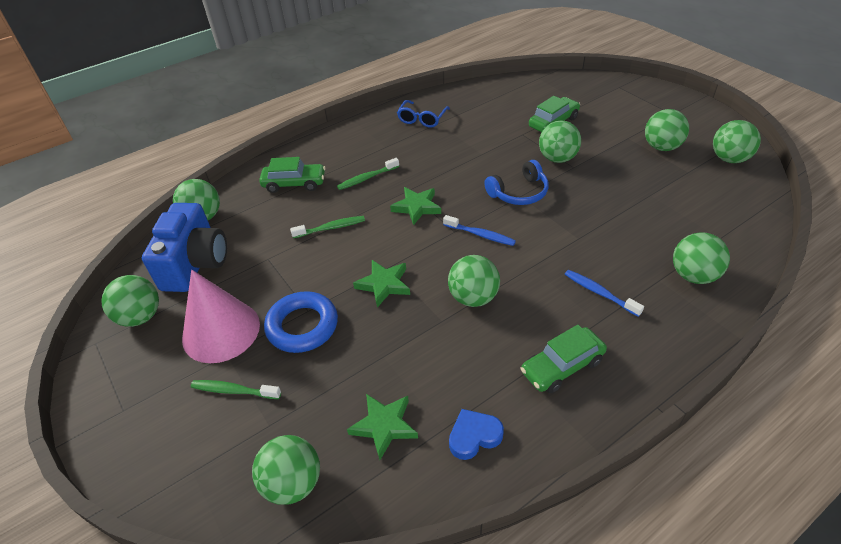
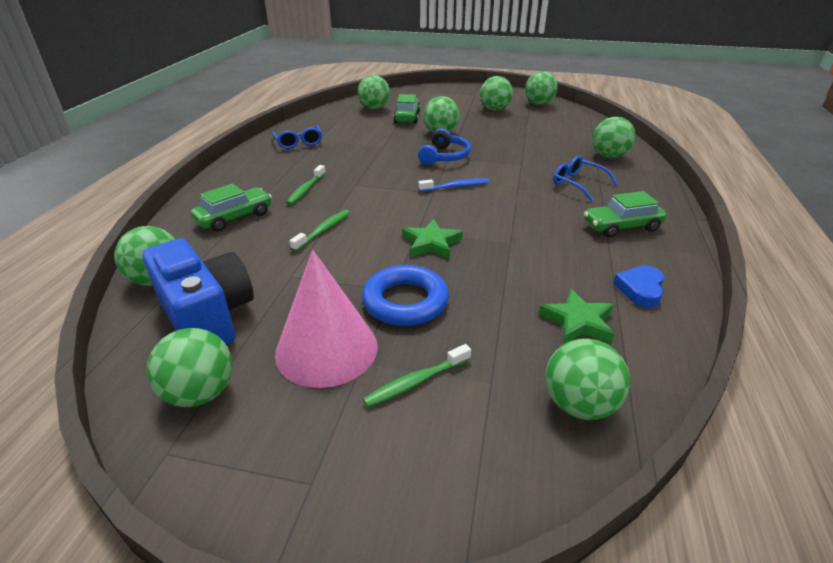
camera: 45 degrees left, 10 degrees down
(417, 207) = (380, 190): green star -> none
(473, 297) = (509, 220): green ball -> green ball (374, 108)
(562, 366) = (621, 226): green car -> green car turned 60 degrees clockwise
(599, 292) = (578, 184): blue toothbrush -> blue glasses

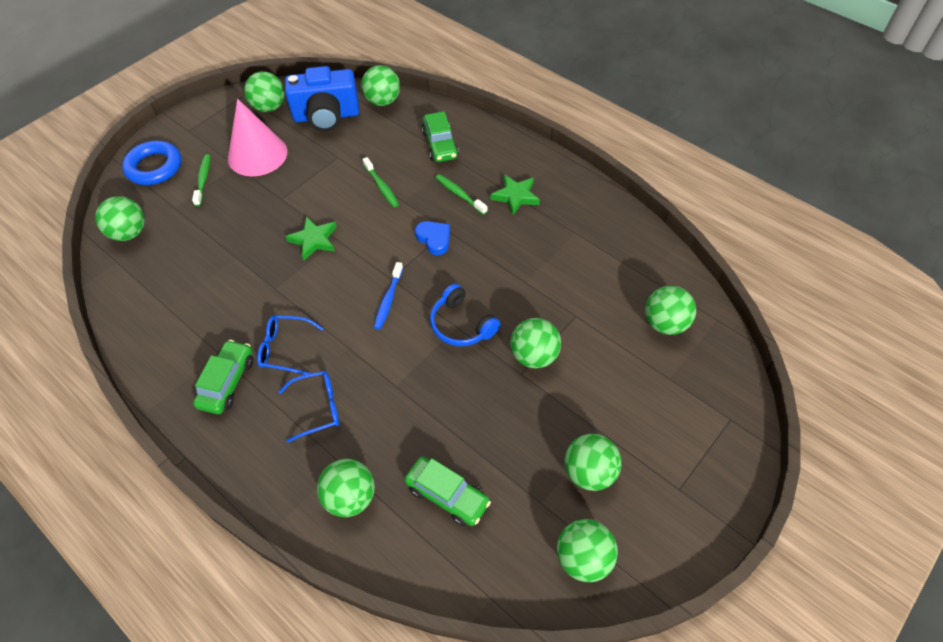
camera: 120 degrees right, 20 degrees up
(298, 143) = (578, 216): blue glasses -> blue glasses (285, 349)
(405, 301) = (264, 200): blue ring -> blue ring (154, 167)
(407, 117) = (611, 345): green car -> green car (447, 495)
(578, 321) = (172, 272): green star -> green star (515, 196)
(640, 289) = (161, 328): blue heart -> blue heart (434, 239)

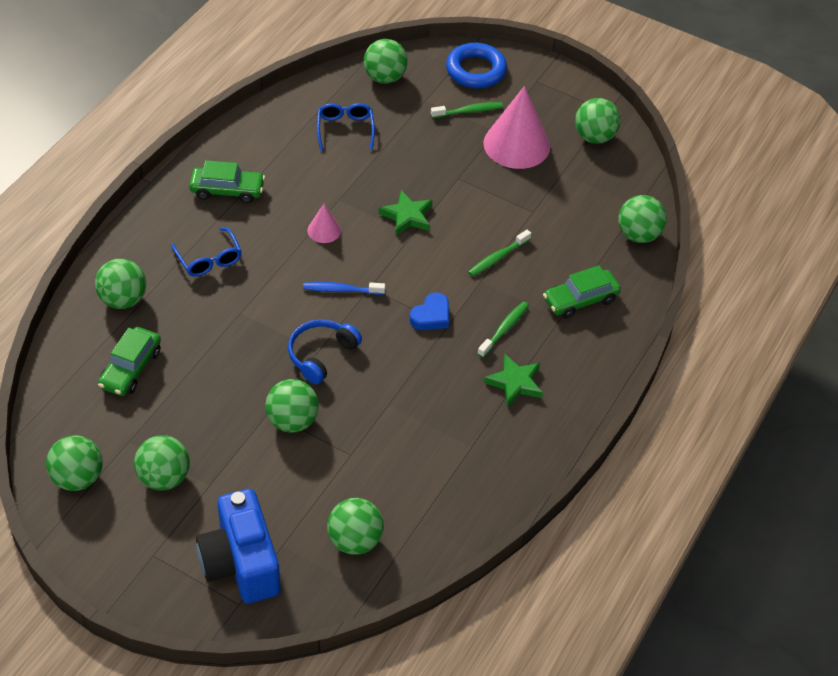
camera: 75 degrees right, 5 degrees down
(285, 349) = (269, 222): blue glasses -> blue glasses (345, 129)
(310, 305) = (324, 230): none -> pink cone
(326, 116) = (595, 189): blue camera -> blue camera (241, 563)

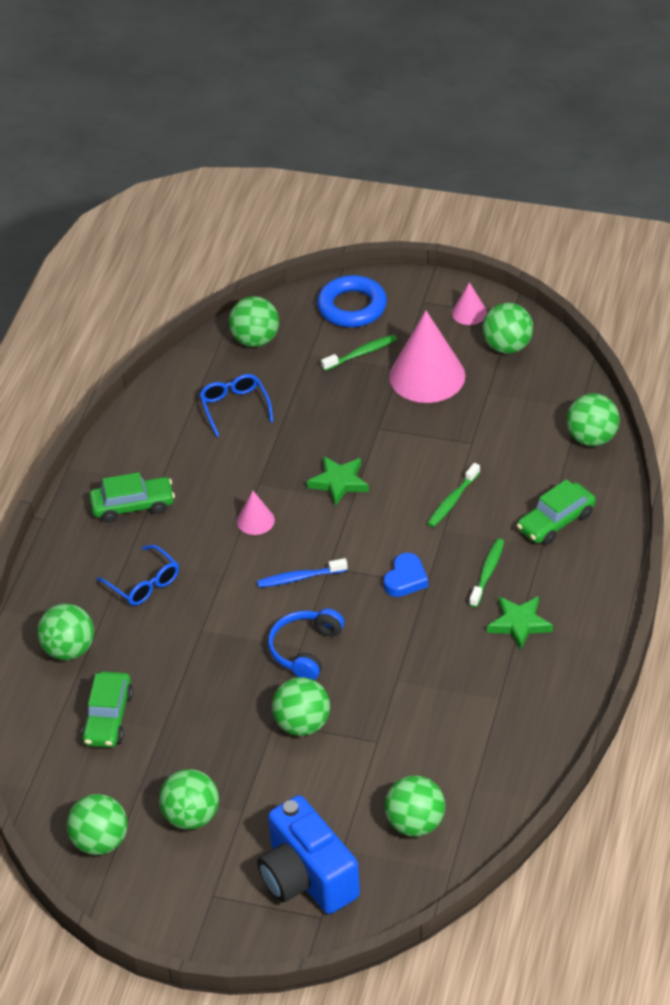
camera: 10 degrees left, 5 degrees down
(572, 100) = (469, 313): none -> pink cone

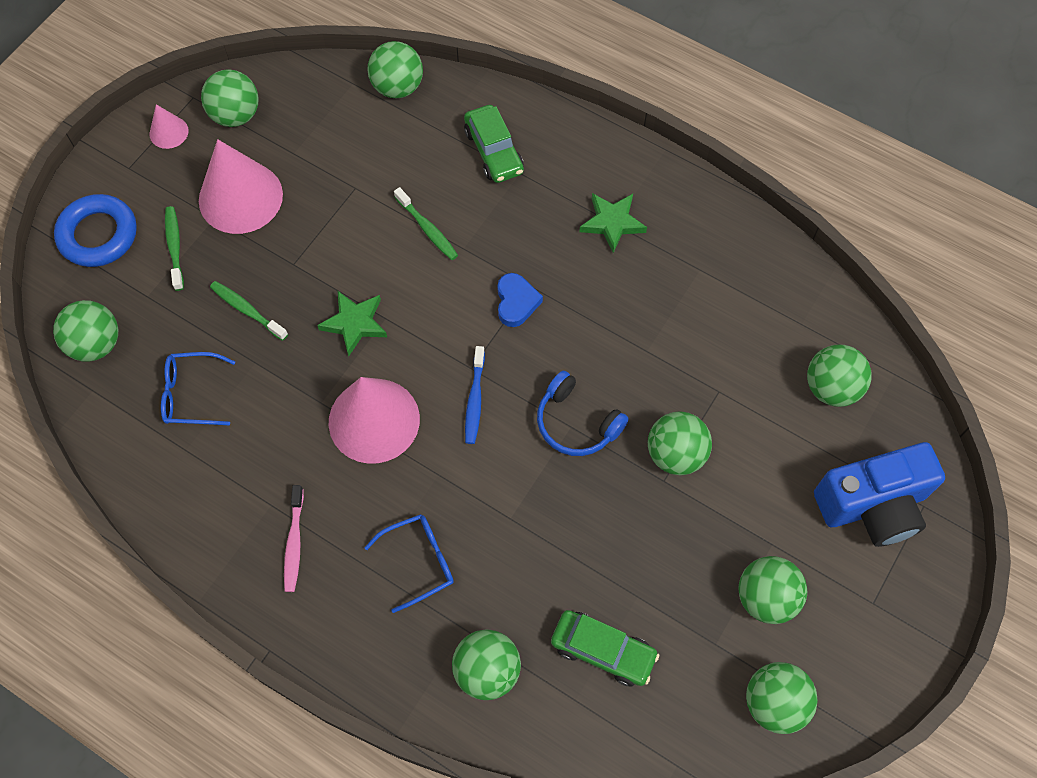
camera: 75 degrees left, 20 degrees up
(133, 506) = (294, 543): green car -> pink toothbrush
(255, 520) = (374, 420): pink cone -> pink cone, size x2.10
(405, 579) = (516, 302): blue heart -> blue heart turned 45 degrees clockwise
(487, 572) = (536, 228): green toothbrush -> green toothbrush (247, 310)

